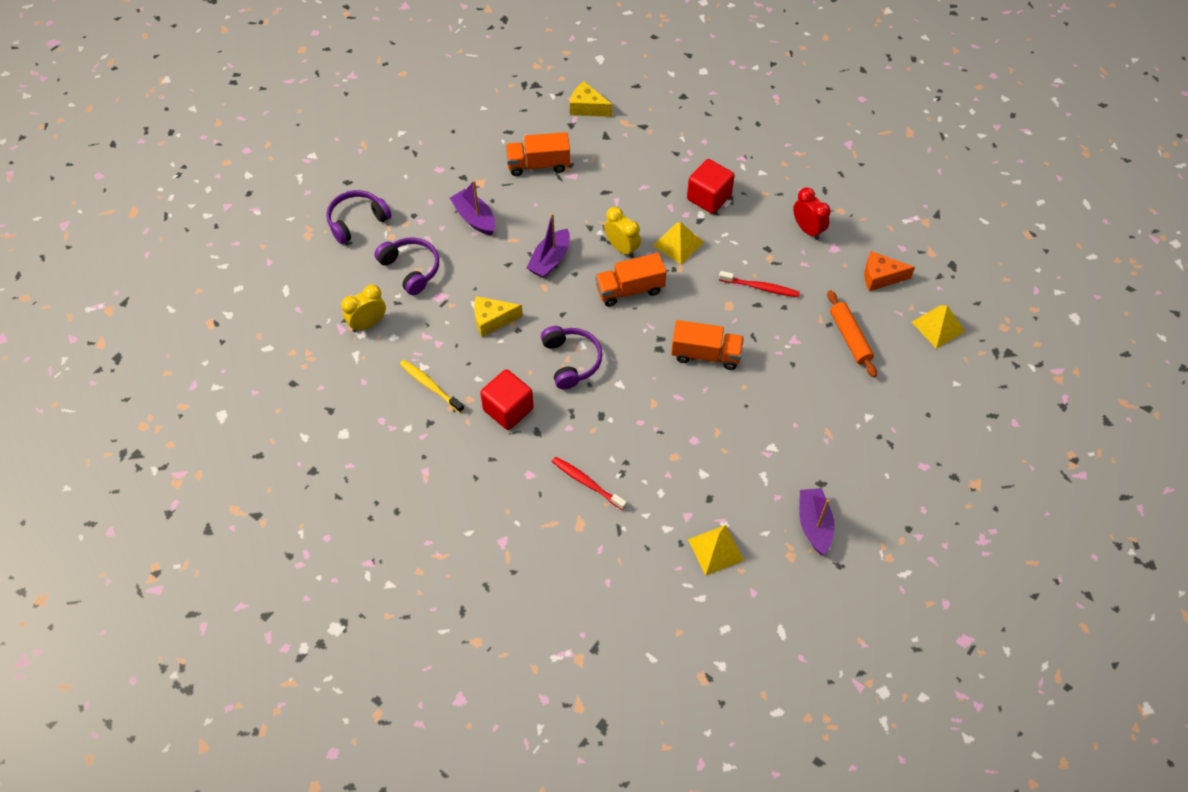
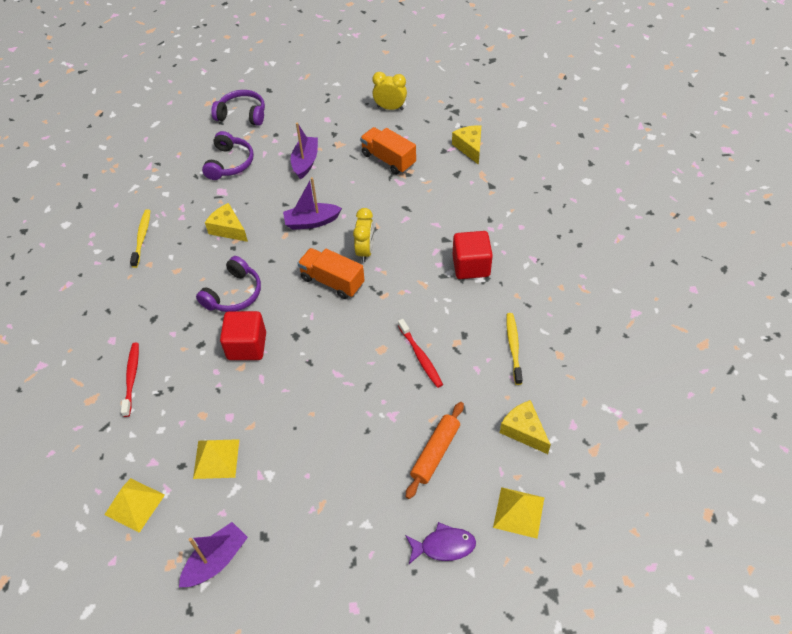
camera: 50 degrees right, 5 degrees down
(368, 324) = (164, 175): yellow clock -> yellow clock (390, 108)
(508, 409) = (158, 290): red cube -> red cube (247, 346)
(678, 244) = (406, 279): yellow pyramid -> yellow pyramid (216, 458)
(705, 354) = (318, 367): orange truck -> none
(807, 230) = (513, 347): red clock -> yellow toothbrush
(880, 277) = (523, 431): orange cheese -> yellow cheese
(925, 385) = (444, 546): none -> purple fish

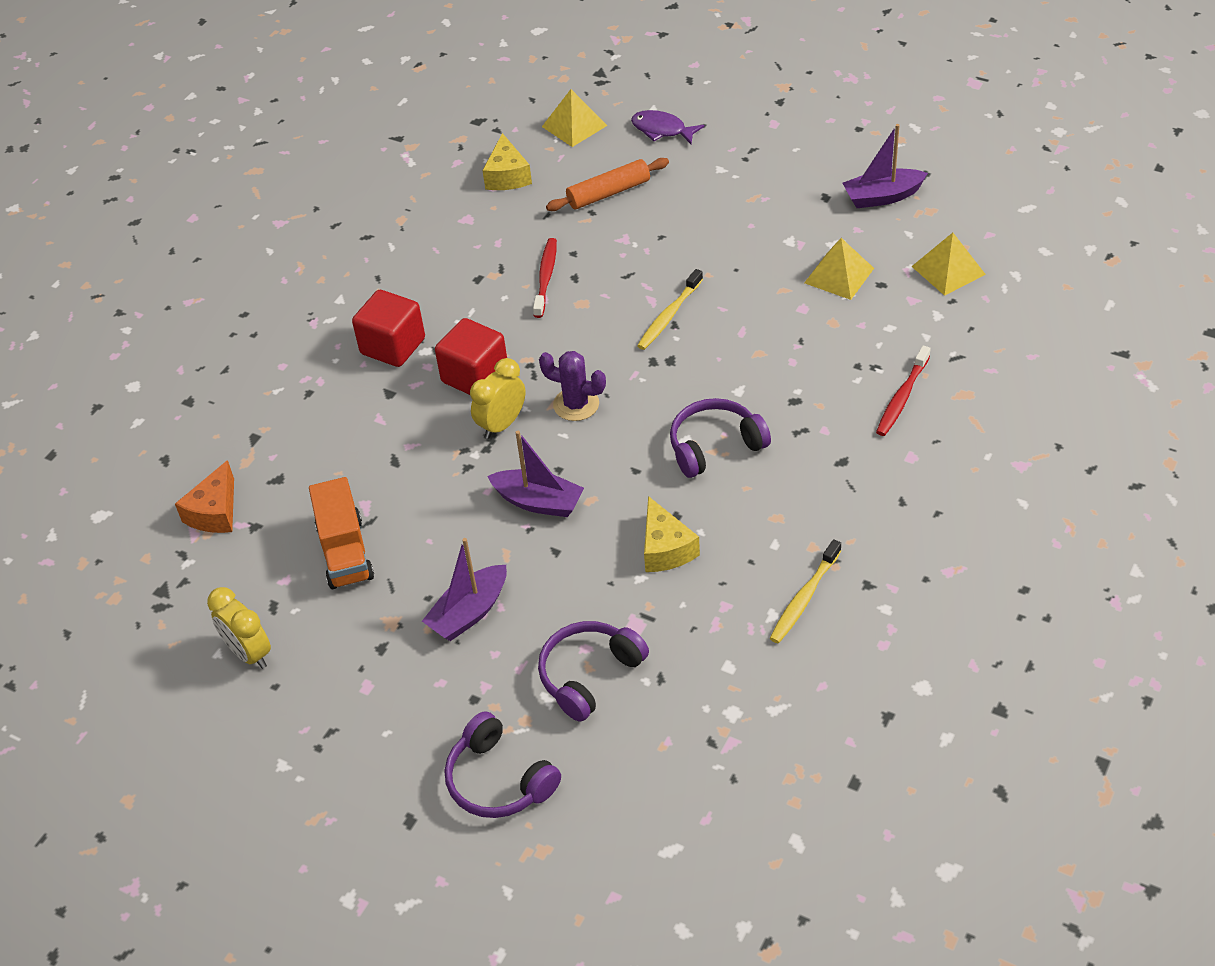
camera: 145 degrees left, 5 degrees down
(247, 346) = (737, 373): red cube -> red cube (475, 376)
(332, 281) = (576, 404): orange truck -> purple cactus
(469, 147) = (215, 512): yellow cheese -> orange cheese
(513, 347) = (439, 245): yellow toothbrush -> yellow toothbrush (669, 316)

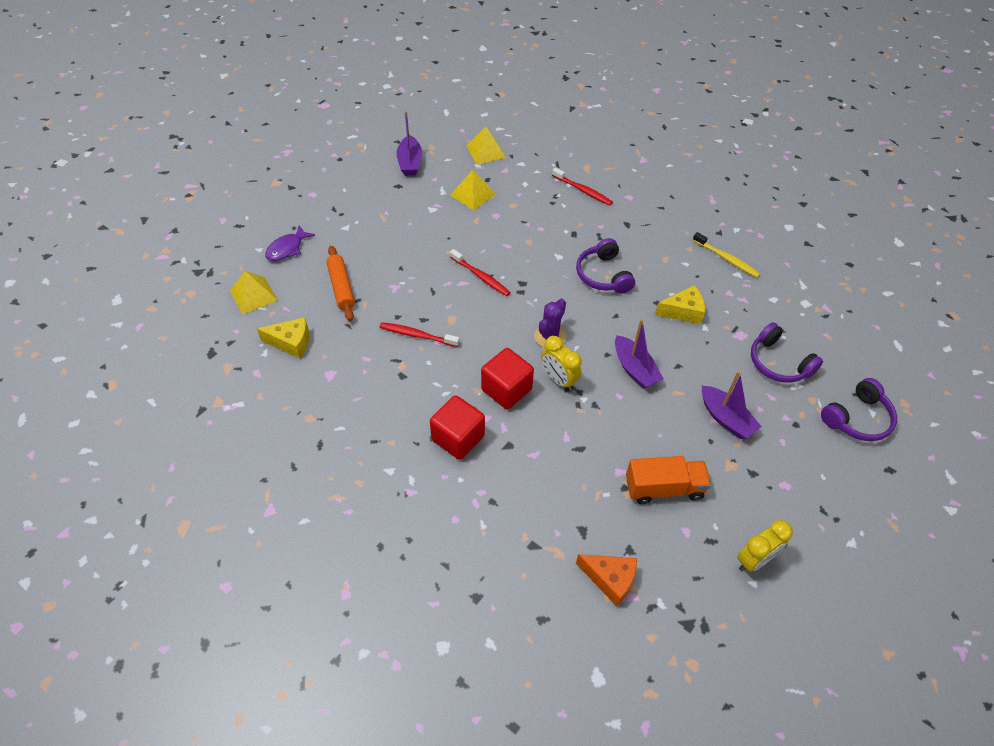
camera: 85 degrees left, 5 degrees up
(538, 502) = (634, 369): purple boat -> purple boat turned 120 degrees clockwise
(669, 316) = (481, 277): yellow toothbrush -> red toothbrush

